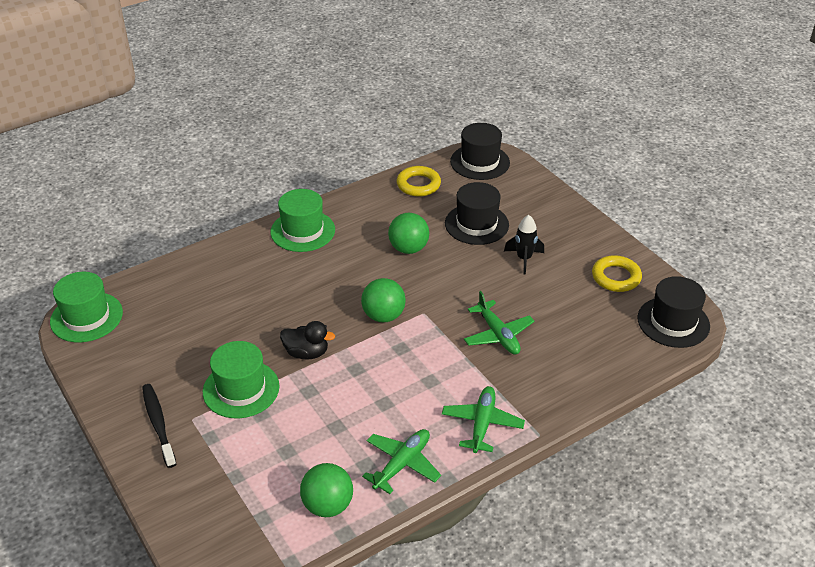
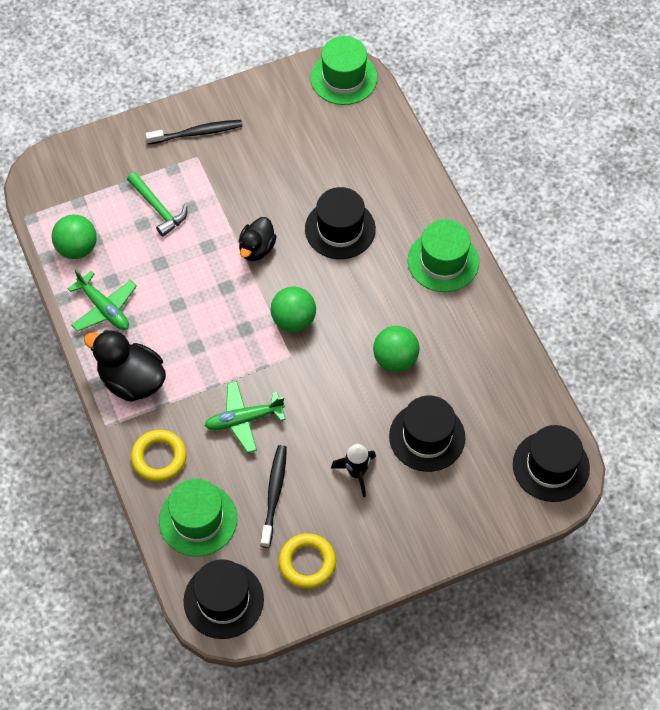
camera: 100 degrees right, 20 degrees up
(241, 389) = (223, 194): green hat -> green hat (198, 519)
(265, 440) = (158, 208): none -> green hammer
(276, 298) = (340, 229): none -> black hat
(418, 185) = (512, 388): yellow ring -> yellow ring (159, 458)
(482, 424) = (132, 380): green plane -> black duck
(563, 305) = (274, 494): none -> black toothbrush

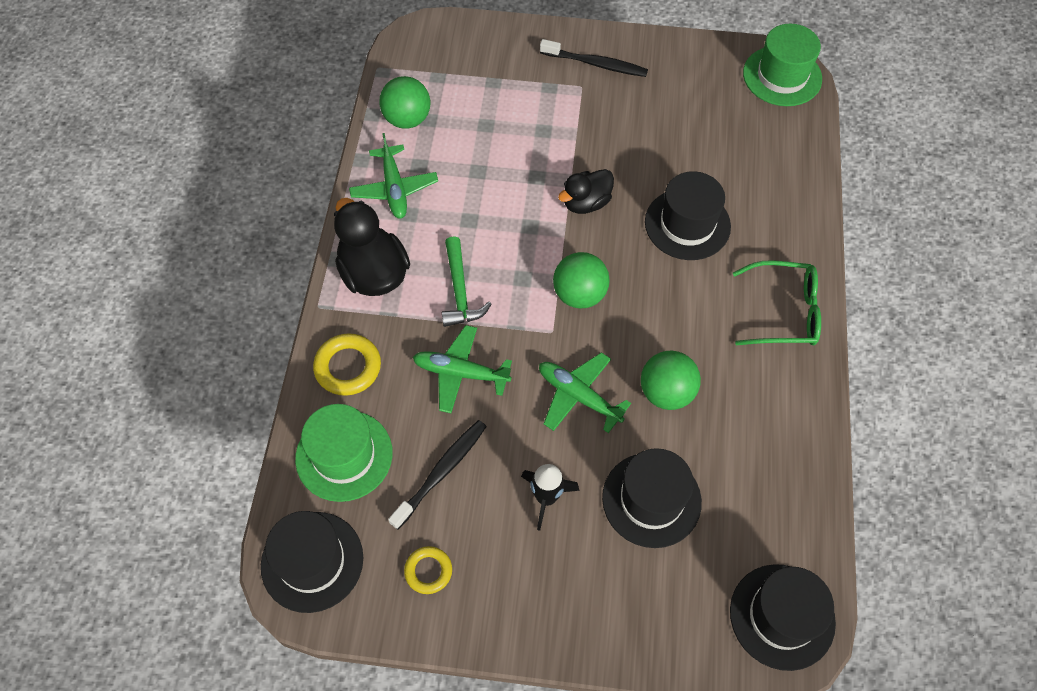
camera: 30 degrees right, 0 degrees up
(158, 208) = (511, 118): green hammer -> green hammer (460, 291)
(307, 563) = (428, 571): yellow ring -> yellow ring, size x0.65
(337, 393) = (578, 396): none -> green plane
(443, 261) = (784, 312): green hat -> green glasses

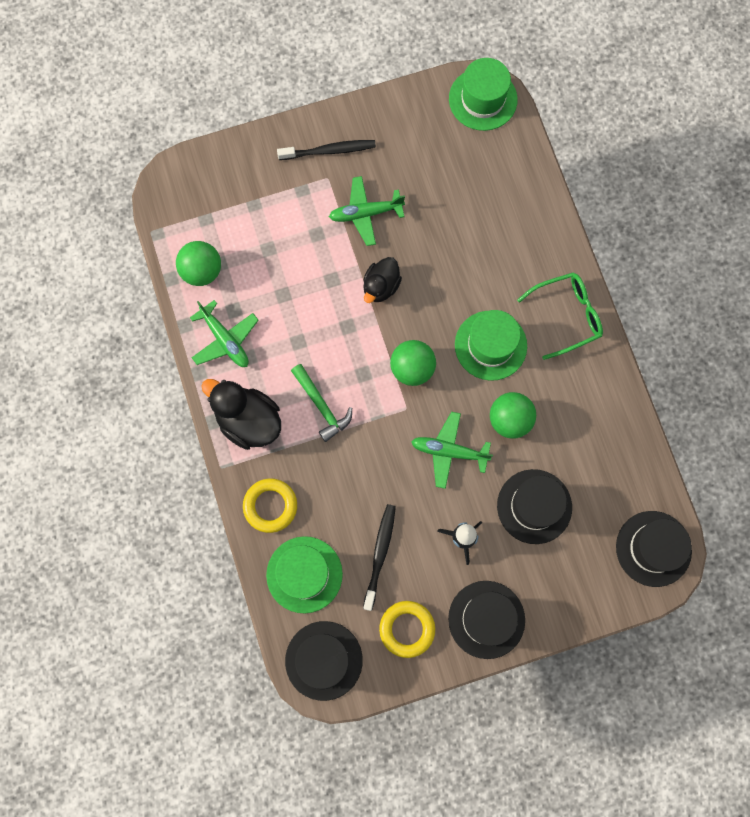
camera: 25 degrees left, 15 degrees up
(428, 571) = (407, 629): yellow ring -> yellow ring, size x1.55
(460, 373) = (355, 472): green plane -> green plane (365, 213)
(680, 307) = (490, 345): none -> green hat
(687, 224) = (466, 271): black hat -> black hat (486, 619)

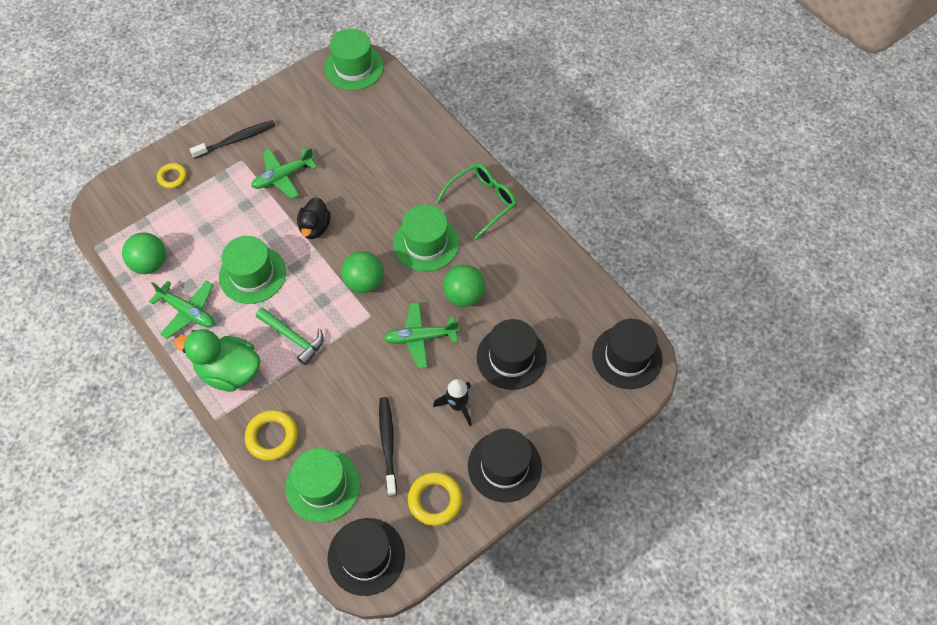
camera: 20 degrees left, 15 degrees down
(248, 421) = (229, 371): black duck -> green duck
(250, 175) = (172, 177): none -> yellow ring
(301, 319) = (252, 274): none -> green hat

